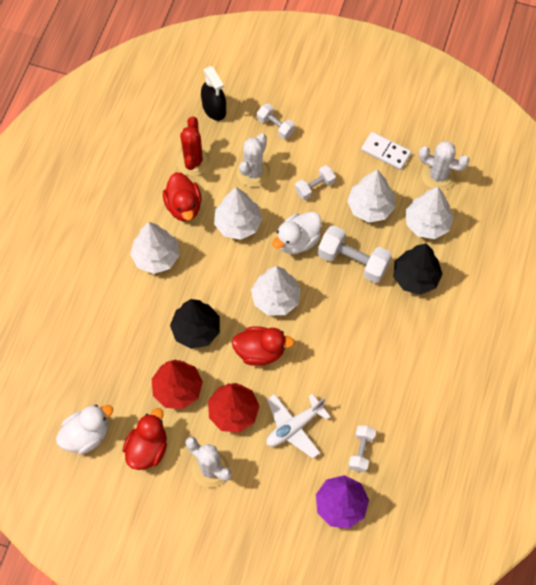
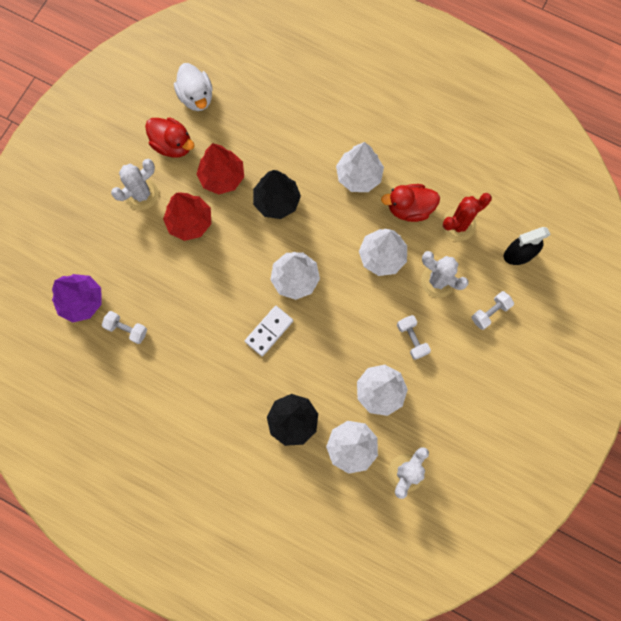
camera: 100 degrees right, 10 degrees up
(193, 161) = (458, 224): red cactus -> red cactus turned 45 degrees counterclockwise
(260, 351) = (244, 255): red duck -> none
(294, 427) = (164, 273): white plane -> none
(297, 241) = (353, 311): white duck -> none
(353, 261) = (322, 361): white dumbbell -> none
(385, 152) = (443, 422): white domino -> white domino (269, 331)

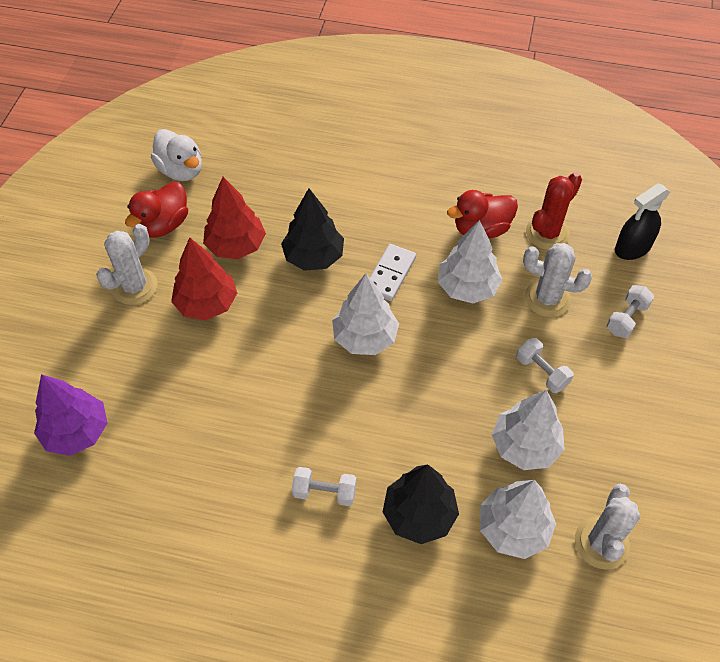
camera: 15 degrees left, 20 degrees down
(127, 329) = (149, 452): white dumbbell -> white dumbbell (324, 492)
(173, 145) = (163, 225): red duck -> red duck turned 105 degrees clockwise
(269, 331) = (349, 407): white domino -> white domino (390, 274)
(358, 176) = (407, 209): white tree -> none

